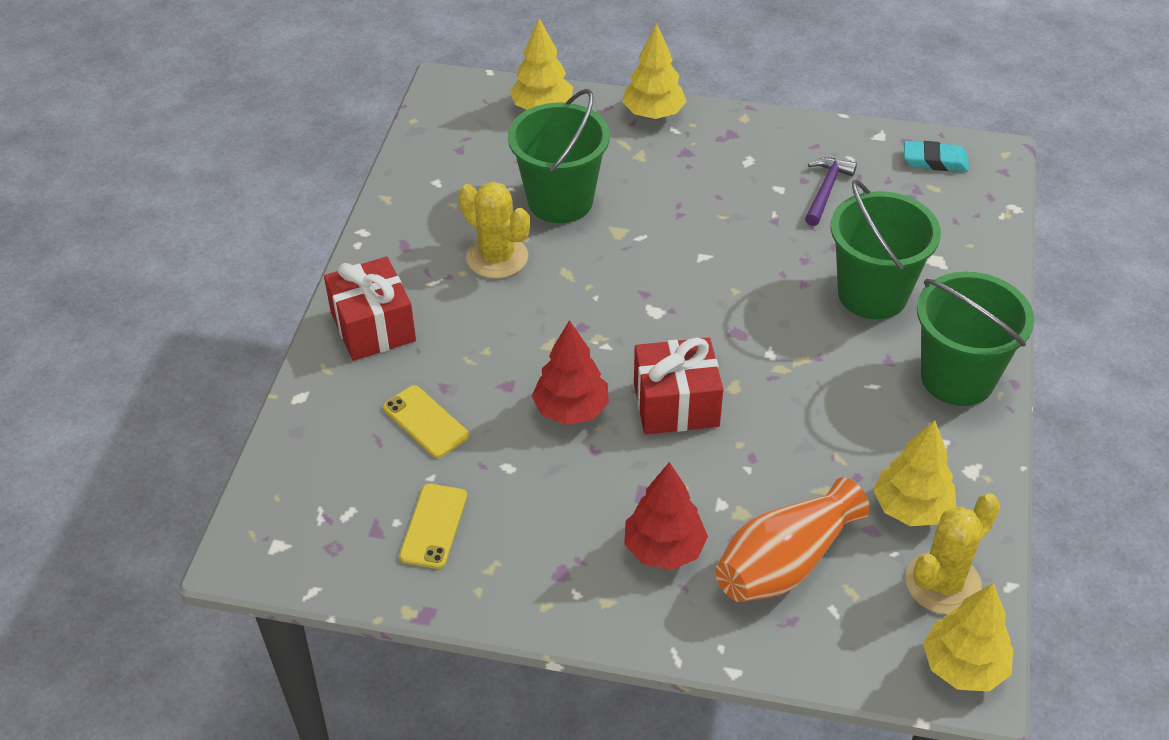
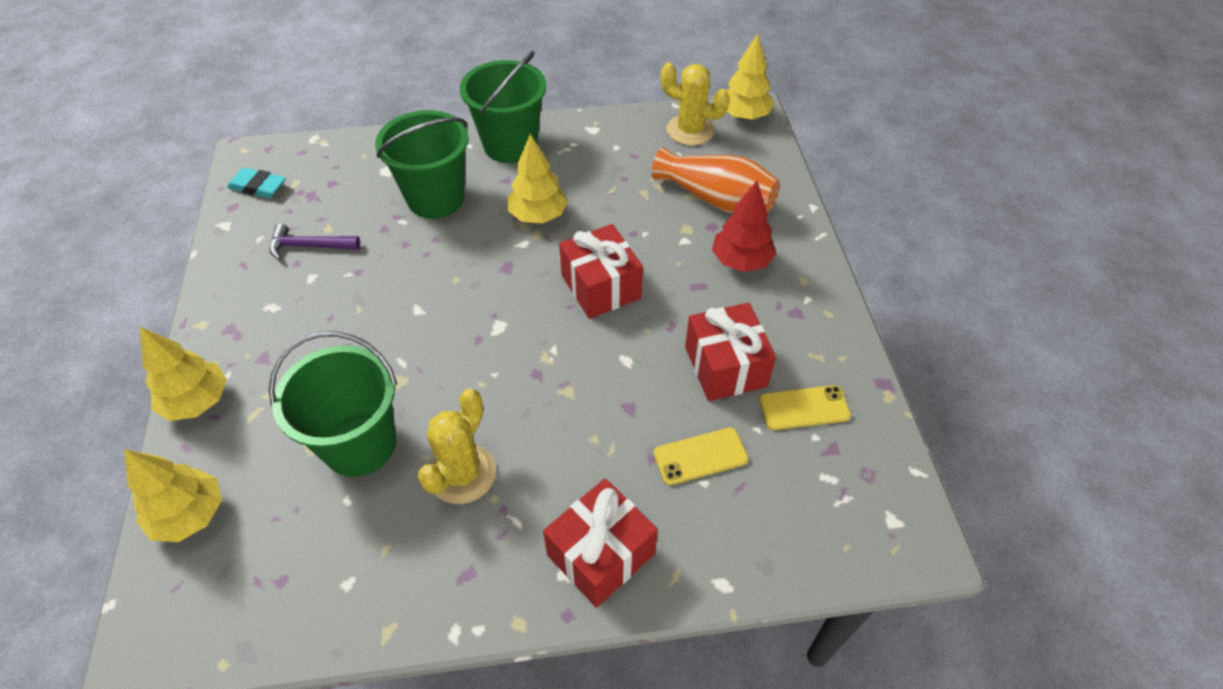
camera: 110 degrees left, 5 degrees up
(425, 422) = (700, 456): yellow phone -> yellow phone turned 45 degrees clockwise
(517, 478) = (725, 366): none -> red gift
(571, 410) = (637, 352): red tree -> none
(911, 508) = (638, 150): yellow tree -> yellow tree (538, 215)
(935, 161) = (258, 187): turquoise eraser -> turquoise eraser turned 60 degrees counterclockwise

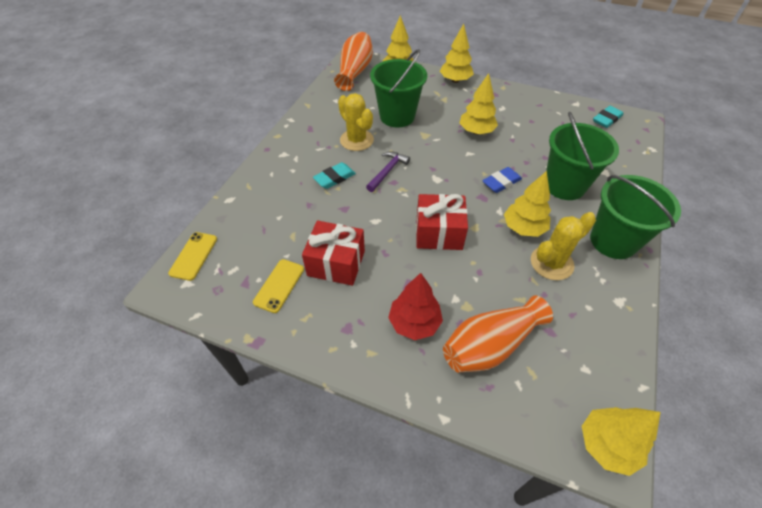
camera: 120 degrees right, 0 degrees up
(212, 607) = (355, 71): none -> orange vase
(309, 246) = (543, 127): purple hammer -> purple hammer (387, 171)
(356, 319) = (476, 131): none -> yellow tree
(465, 257) = (501, 182): none -> blue eraser
(575, 455) = (334, 178): none -> turquoise eraser
(601, 554) = (280, 167): red gift -> none
(690, 130) = (595, 377): yellow cactus -> yellow cactus (551, 263)
(700, 456) = (293, 223): yellow phone -> yellow phone (193, 256)

